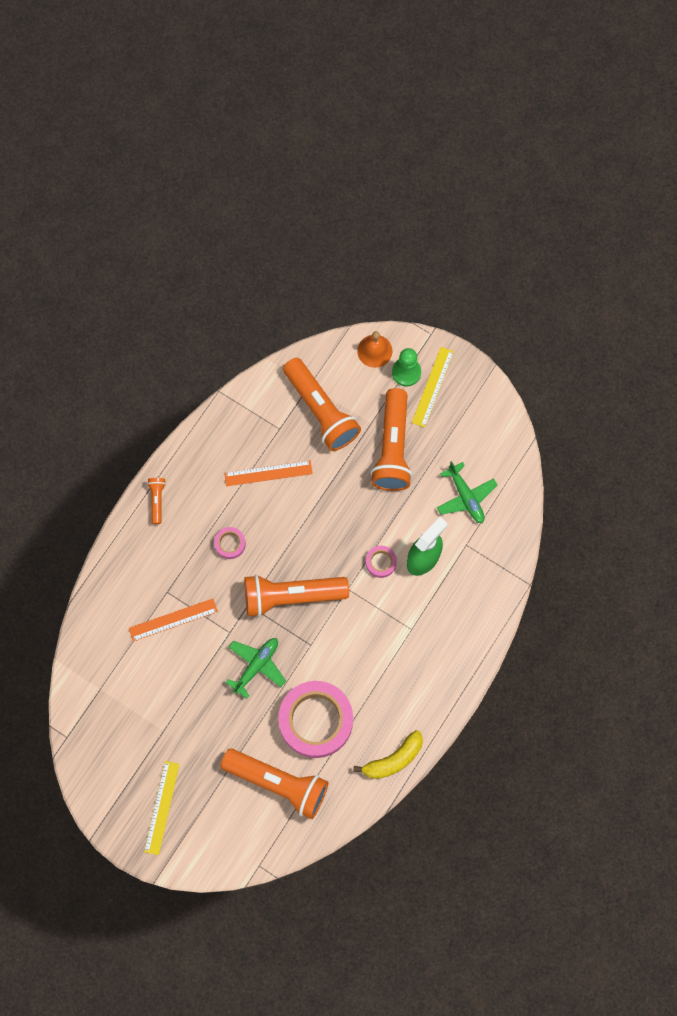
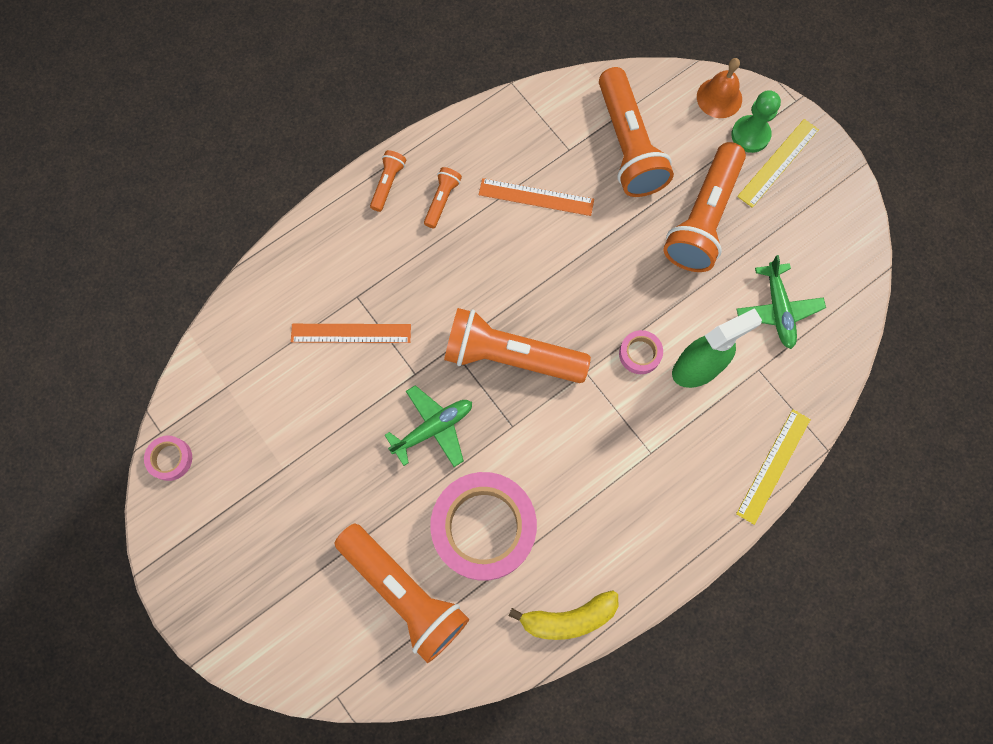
camera: 20 degrees right, 0 degrees up
(161, 807) = (241, 568): yellow ruler -> yellow ruler (773, 466)
(201, 499) = (442, 200): none -> orange flashlight
(230, 544) = (457, 265): pink tape -> pink tape (170, 459)

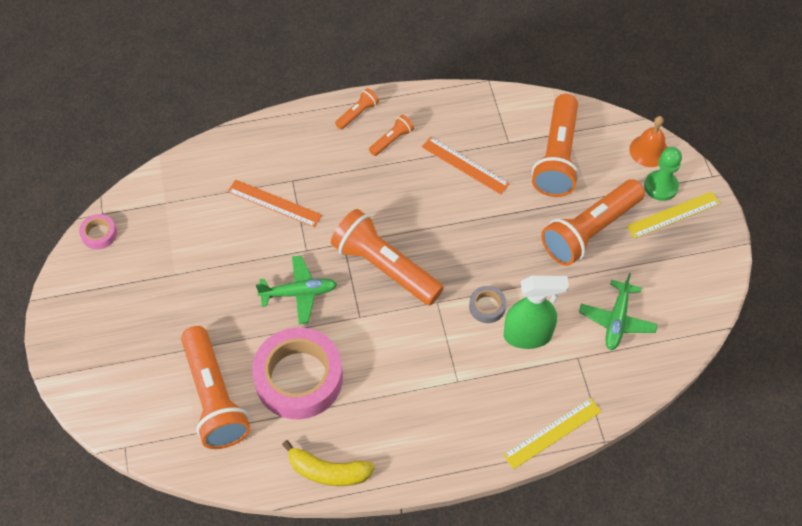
camera: 25 degrees right, 15 degrees down
(640, 354) = (487, 307): pink tape -> grey tape

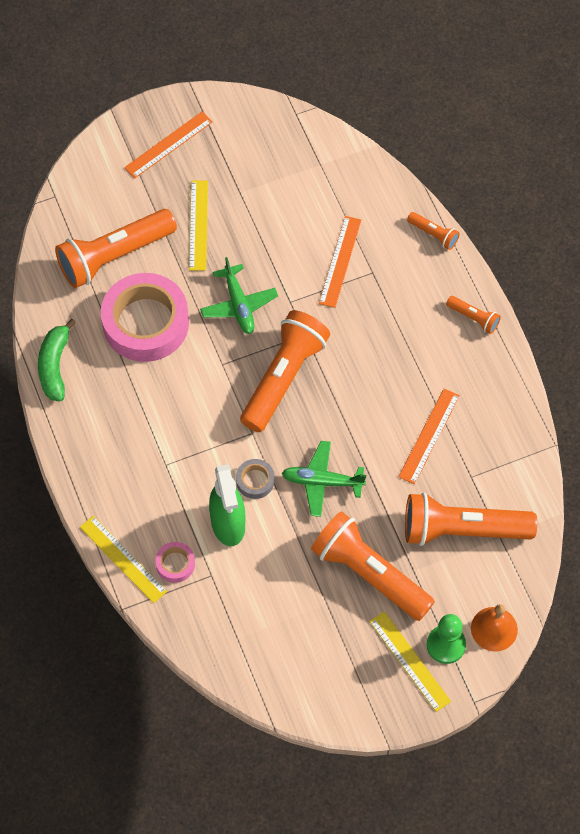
camera: 80 degrees right, 5 degrees up
(99, 234) = (272, 117): pink tape -> pink tape (175, 564)
(99, 329) = (168, 145): none -> orange ruler
(201, 315) = (198, 225): none -> yellow ruler
(328, 471) = (55, 366): yellow banana -> green banana
(391, 140) = (446, 357): orange flashlight -> orange flashlight (433, 234)
(617, 320) = (262, 610): green plane -> green plane (322, 482)

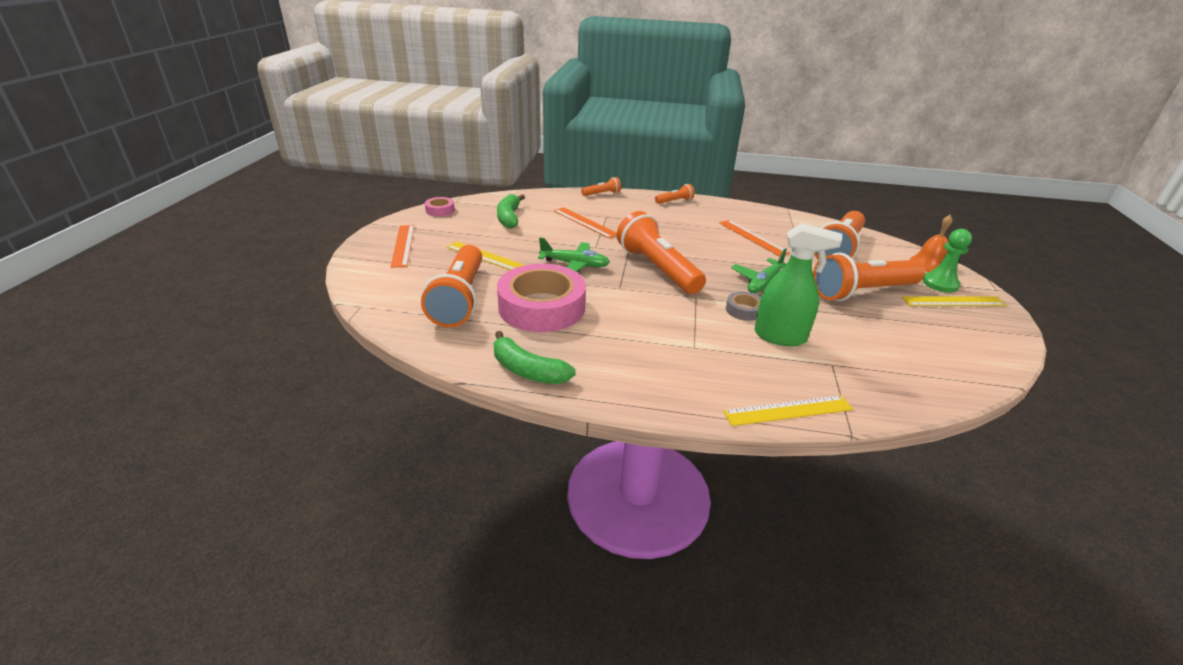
camera: 60 degrees left, 30 degrees down
(175, 564) = (810, 380): pink tape -> pink tape (440, 210)
(296, 187) = (509, 217): none -> green banana

